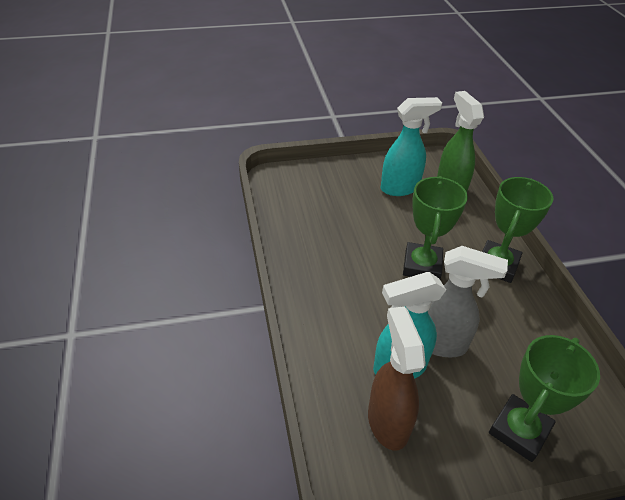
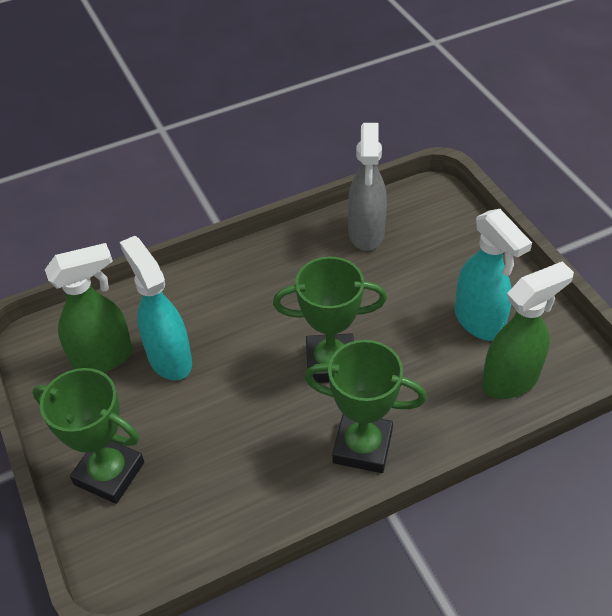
camera: 80 degrees right, 5 degrees up
(387, 421) = (104, 357): brown spray bottle -> green spray bottle
(440, 343) = (210, 393): grey spray bottle -> grey spray bottle (366, 234)

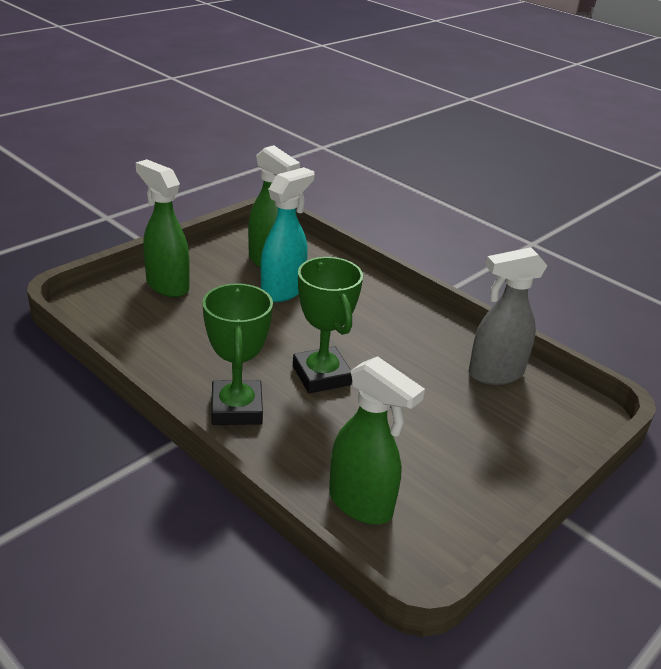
camera: 65 degrees right, 15 degrees down
(109, 473) = (167, 285): green trophy -> green spray bottle
(479, 322) = (428, 470): turquoise spray bottle -> none

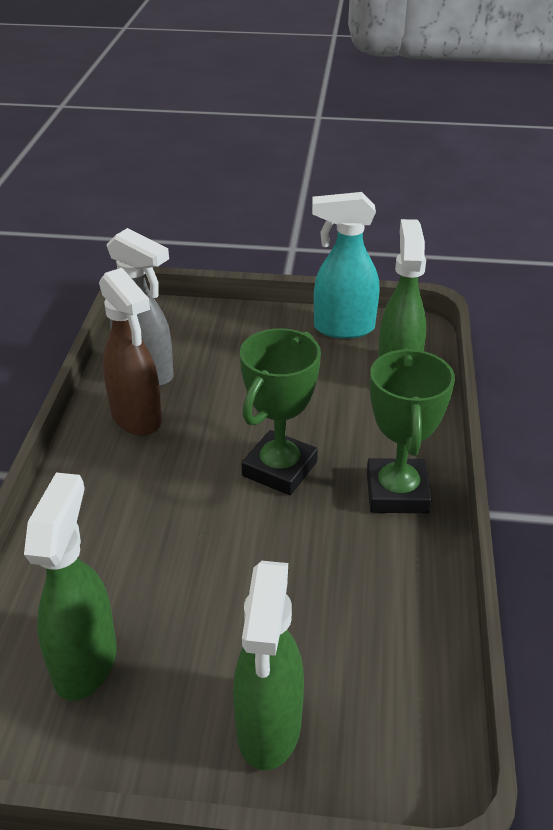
camera: 125 degrees left, 5 degrees up
(236, 408) = (397, 492): green trophy -> green trophy turned 45 degrees counterclockwise
(283, 291) = (150, 596): turquoise spray bottle -> turquoise spray bottle (343, 328)
(441, 348) = (137, 418): none -> brown spray bottle

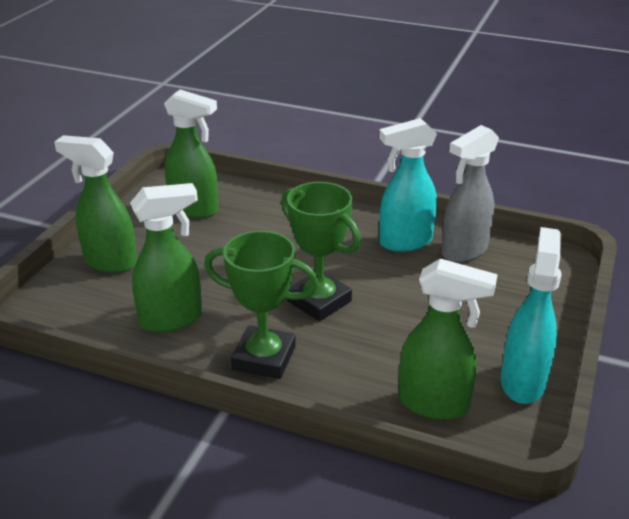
camera: 105 degrees right, 5 degrees down
(137, 418) = (404, 242): brown spray bottle -> turquoise spray bottle
(370, 596) = (172, 319): none -> green spray bottle

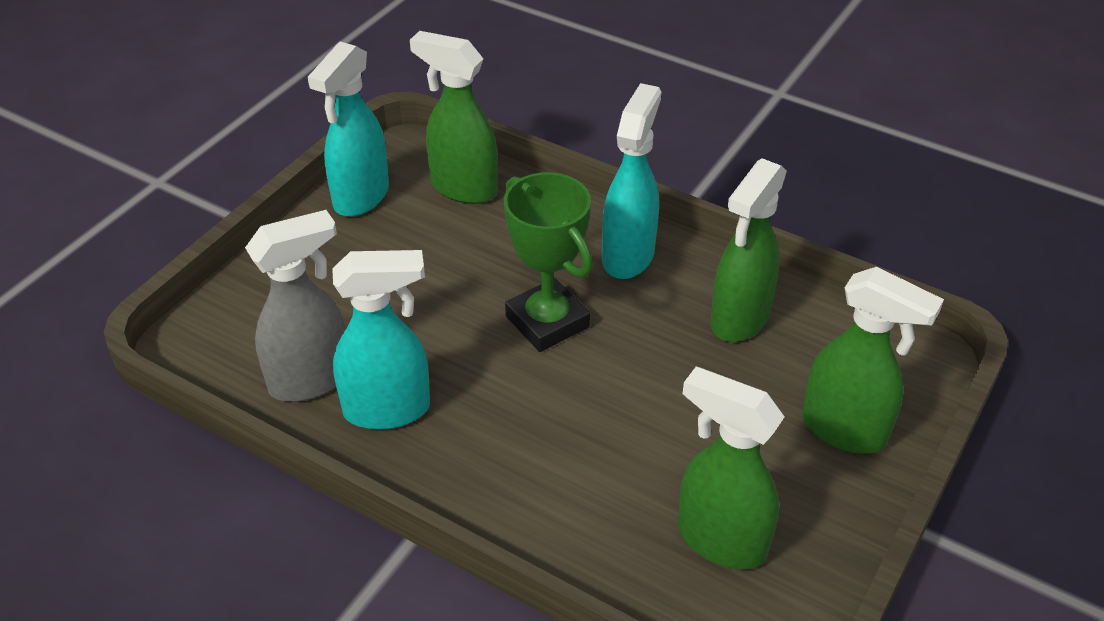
camera: 170 degrees left, 10 degrees up
(172, 319) = (739, 319): green spray bottle -> green spray bottle turned 45 degrees counterclockwise
(264, 358) = (628, 255): green trophy -> turquoise spray bottle

